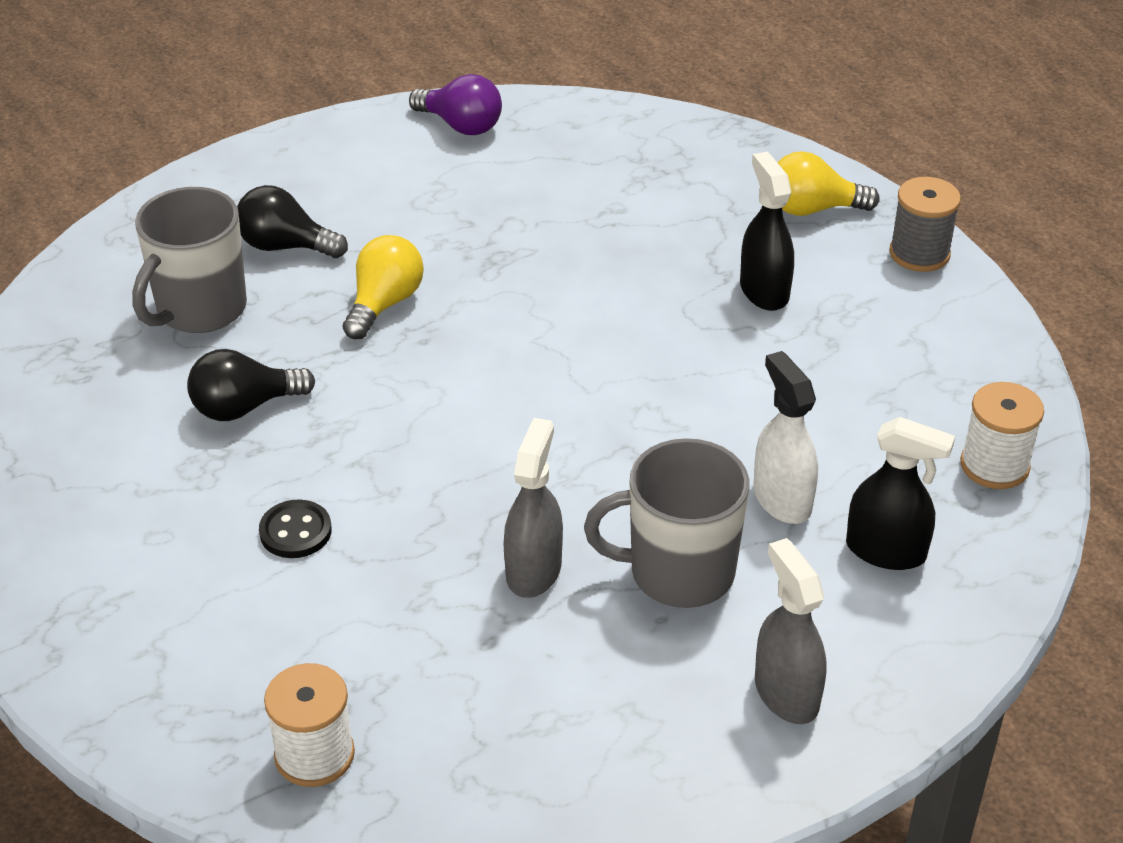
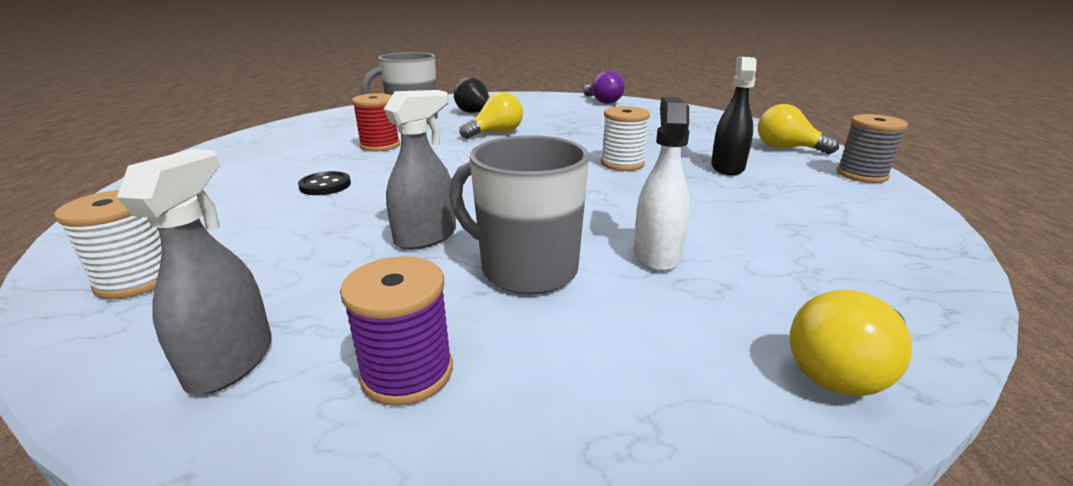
camera: 30 degrees right, 15 degrees down
(245, 407) = (380, 145): black light bulb -> red spool
(687, 721) = (407, 372): none -> purple spool
(786, 693) = (529, 390): grey spray bottle -> grey spray bottle (231, 361)
(886, 551) = (734, 314): black spray bottle -> none
(983, 577) = (843, 370): none -> yellow light bulb
(994, 465) = (891, 289): white spool -> white spool (622, 164)

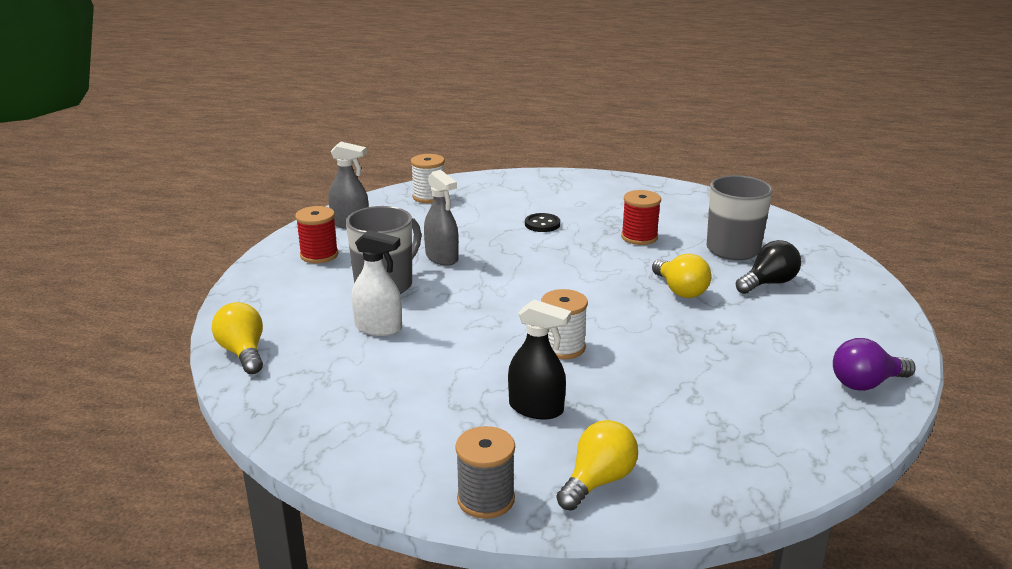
camera: 100 degrees right, 0 degrees up
(407, 372) = (319, 255): purple spool -> red spool

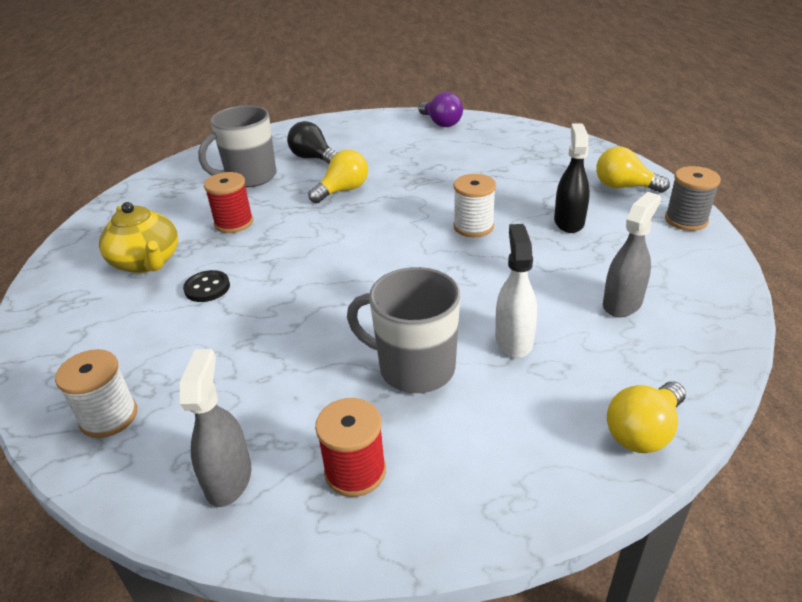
camera: 105 degrees left, 10 degrees up
(442, 258) = (323, 342): grey spray bottle -> grey spray bottle (622, 303)
(594, 206) = (147, 262): none -> yellow teapot

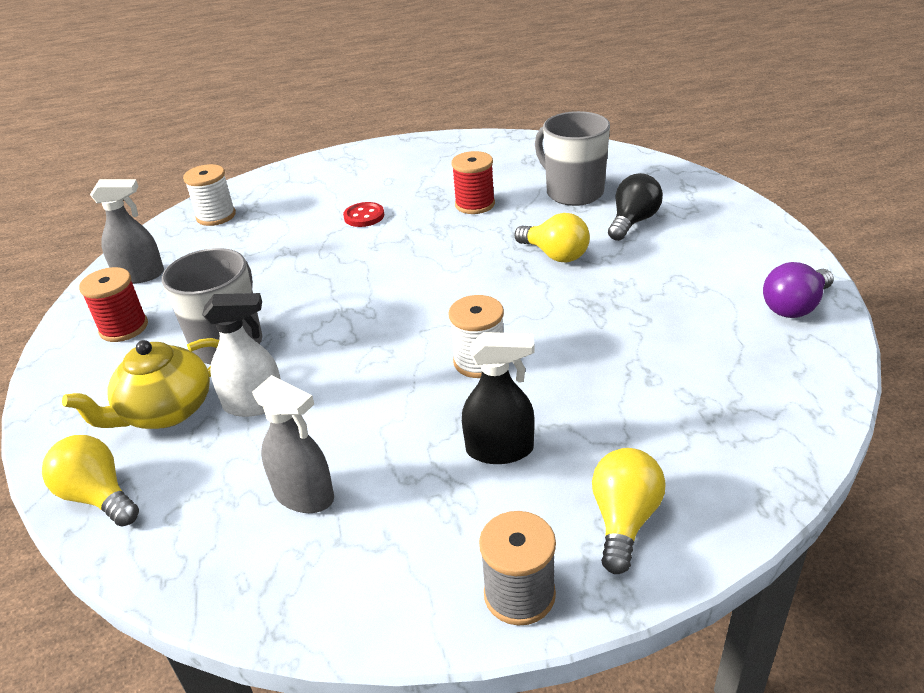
camera: 85 degrees right, 0 degrees up
(147, 262) = (405, 180): yellow teapot -> yellow teapot (166, 411)
(207, 288) = (364, 216): black button -> red button

